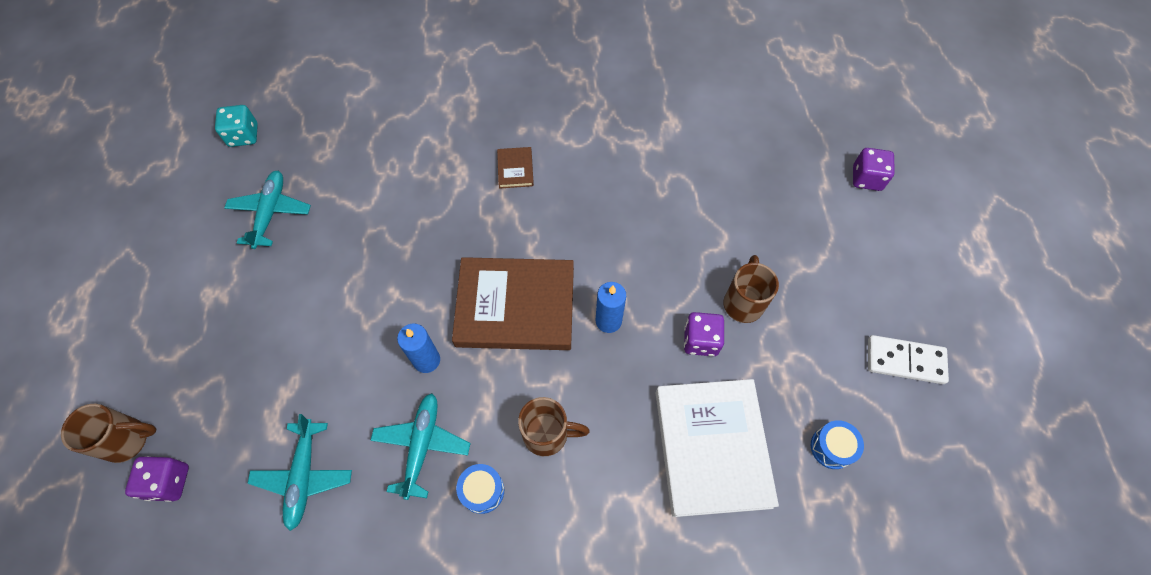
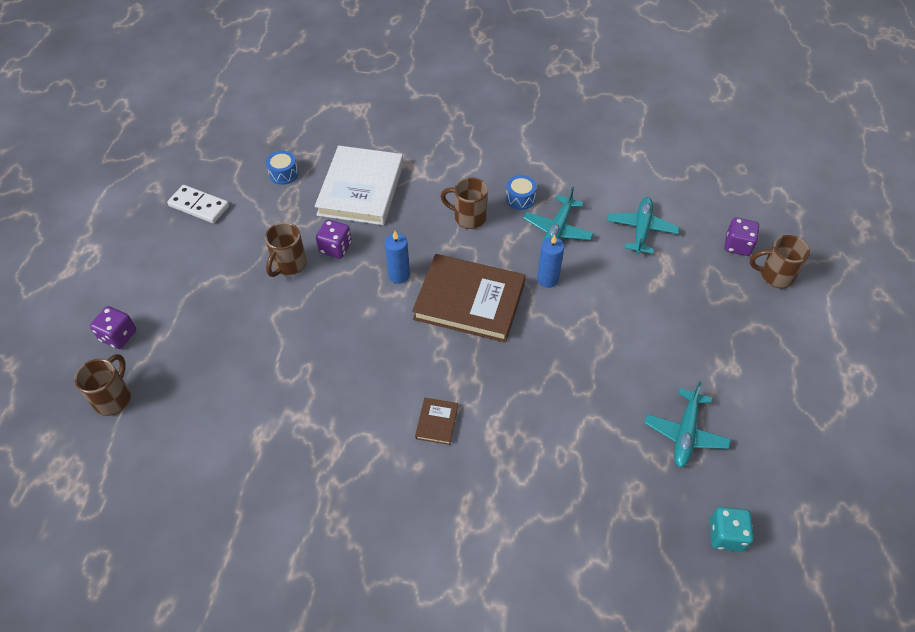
camera: 165 degrees left, 10 degrees down
(823, 123) = (114, 398): none -> brown mug

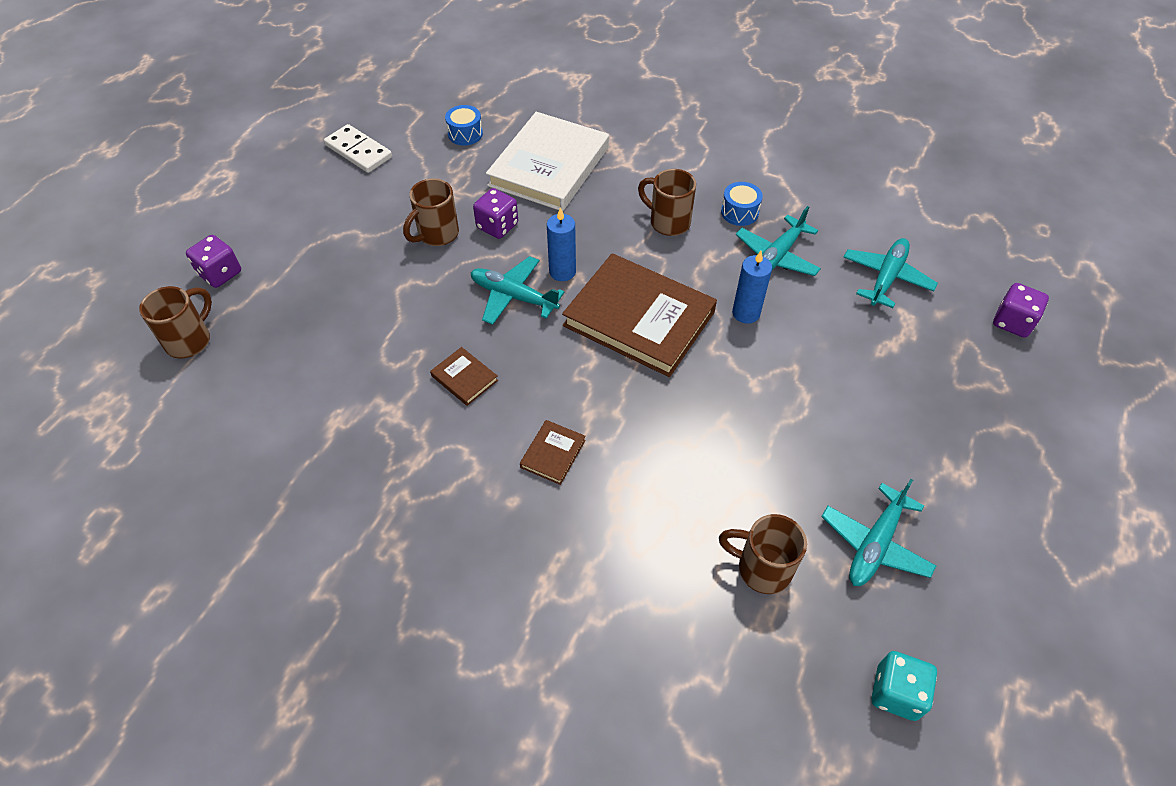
camera: 15 degrees right, 0 degrees up
(350, 378) = (464, 378): none -> brown book
(367, 304) = (513, 296): none -> turquoise plane
(774, 276) = (1055, 370): brown mug -> brown mug (761, 568)

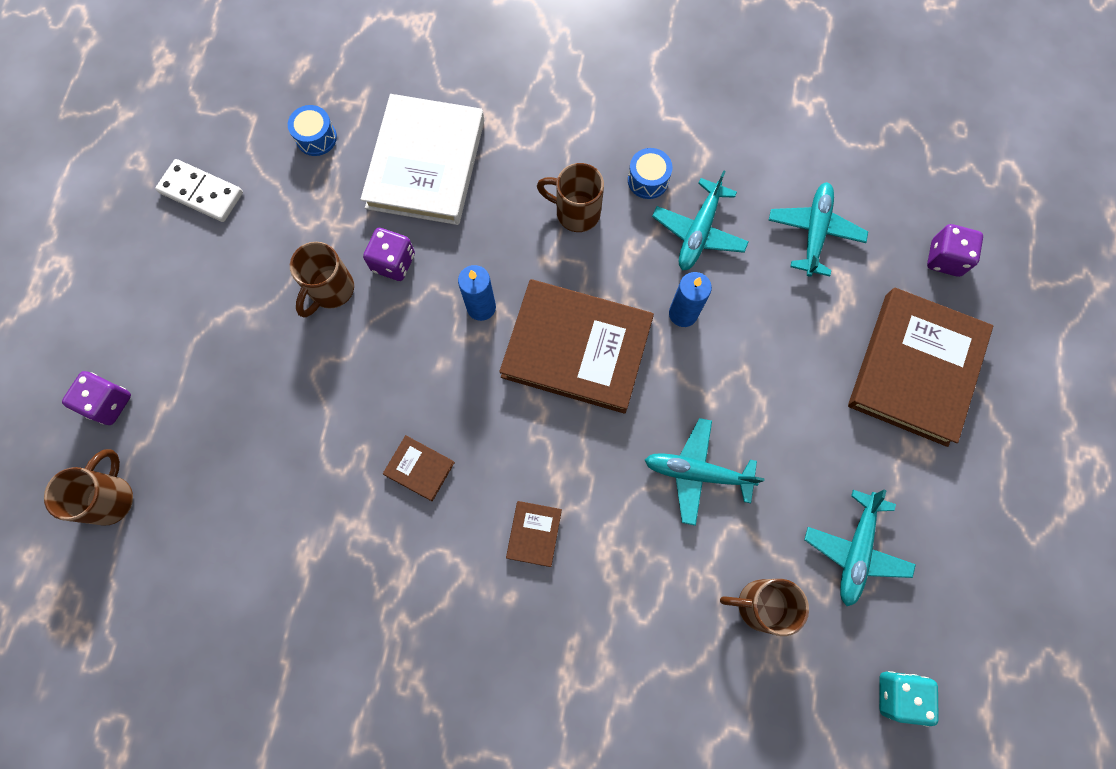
camera: 15 degrees left, 20 degrees up
(513, 296) = (439, 353): turquoise plane -> turquoise plane (696, 473)
(967, 403) = (915, 368): none -> brown book

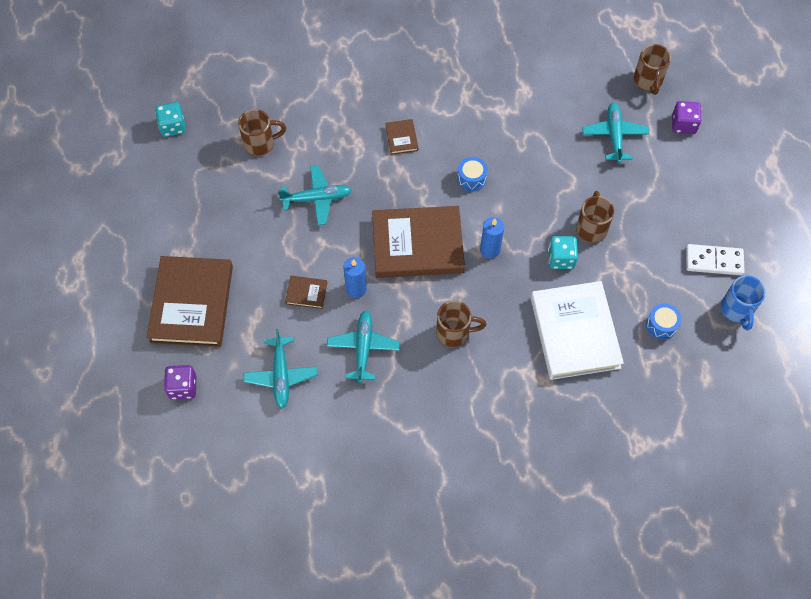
camera: 160 degrees right, 10 degrees down
(215, 125) = (736, 310): none -> blue mug
(393, 262) = (561, 258): purple dice -> turquoise dice
(419, 468) = (483, 149): brown book -> brown book (306, 293)
(648, 180) = (412, 374): blue drum -> blue drum (471, 178)
(855, 551) = (210, 187): turquoise plane -> turquoise plane (614, 135)

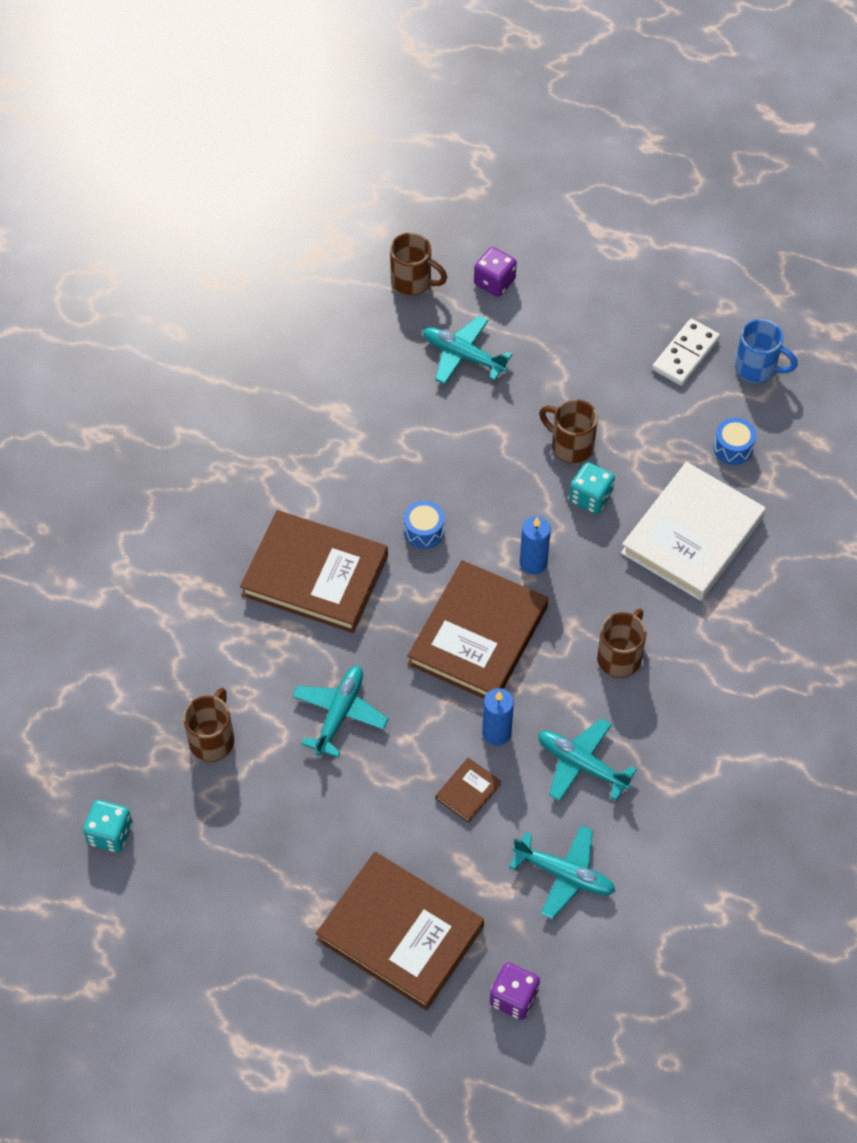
camera: 60 degrees left, 5 degrees down
(401, 138) = (315, 575): brown book -> brown book, size x2.39
(575, 332) = (692, 535): white book -> white book turned 75 degrees counterclockwise

